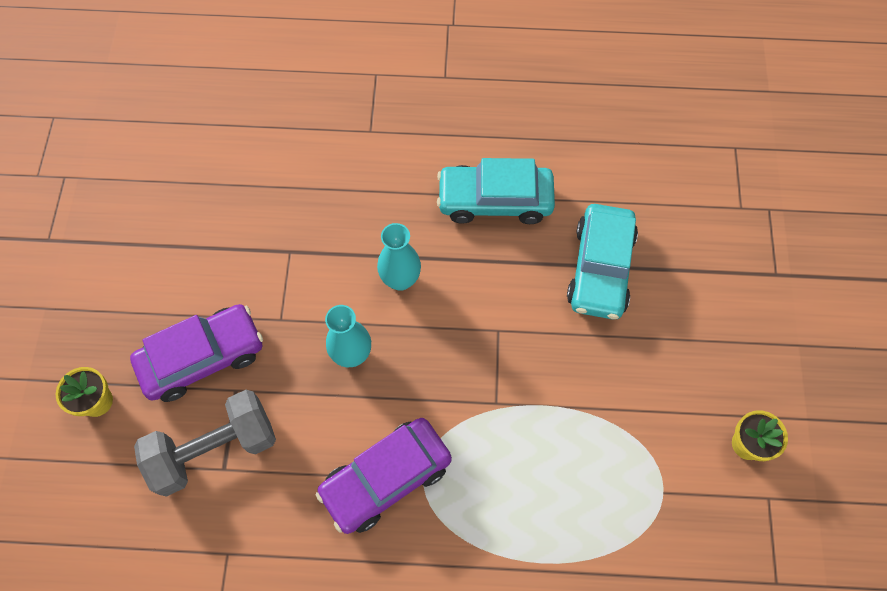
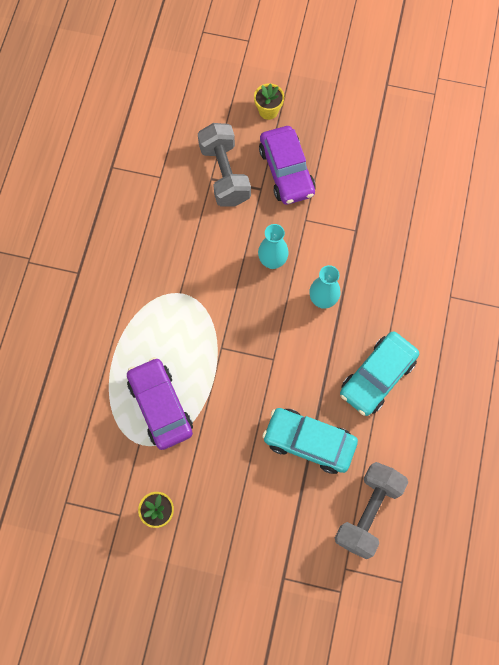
camera: 100 degrees right, 5 degrees up
(386, 478) = (185, 271): purple car -> purple car (160, 406)
(495, 200) = (377, 377): turquoise car -> turquoise car turned 150 degrees counterclockwise
(667, 191) = (368, 512): none -> grey dumbbell

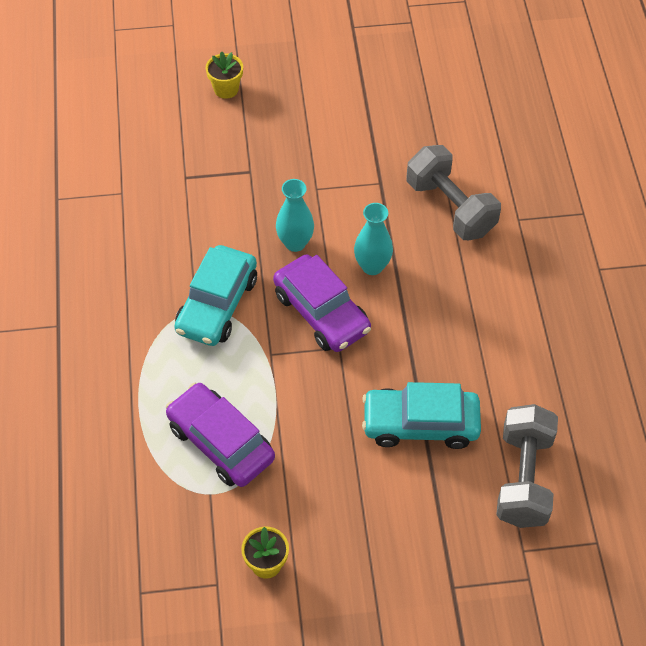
camera: 20 degrees left, 15 degrees down
(225, 174) = (200, 168): grey dumbbell -> grey dumbbell (450, 207)
(286, 171) = (273, 145): purple car -> purple car (322, 312)
(377, 377) = (471, 328): turquoise car -> turquoise car (217, 305)

